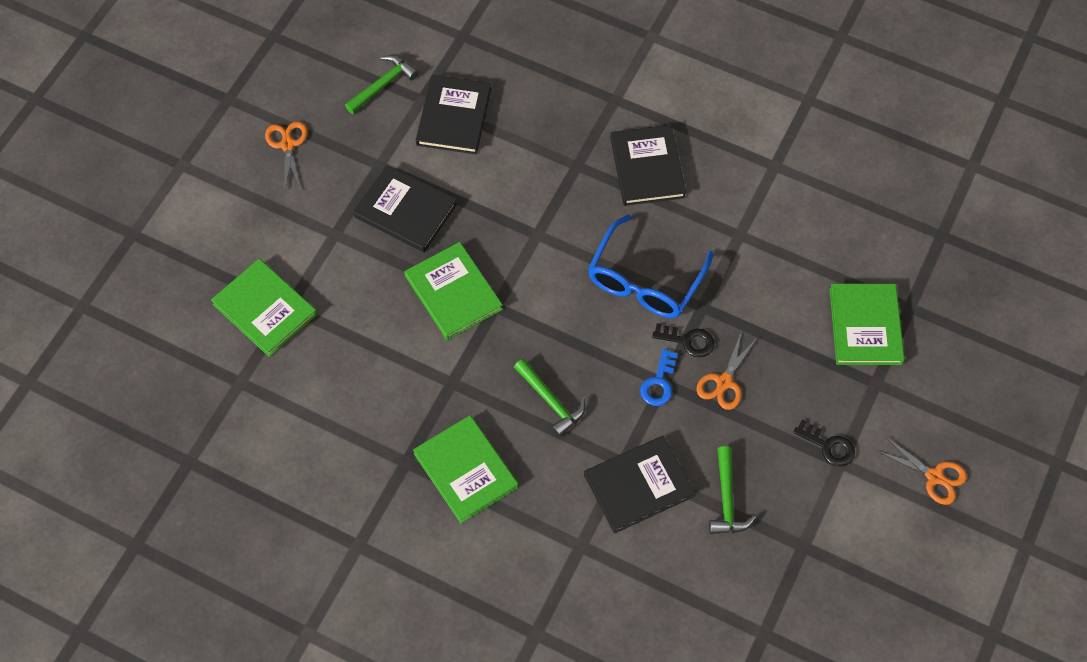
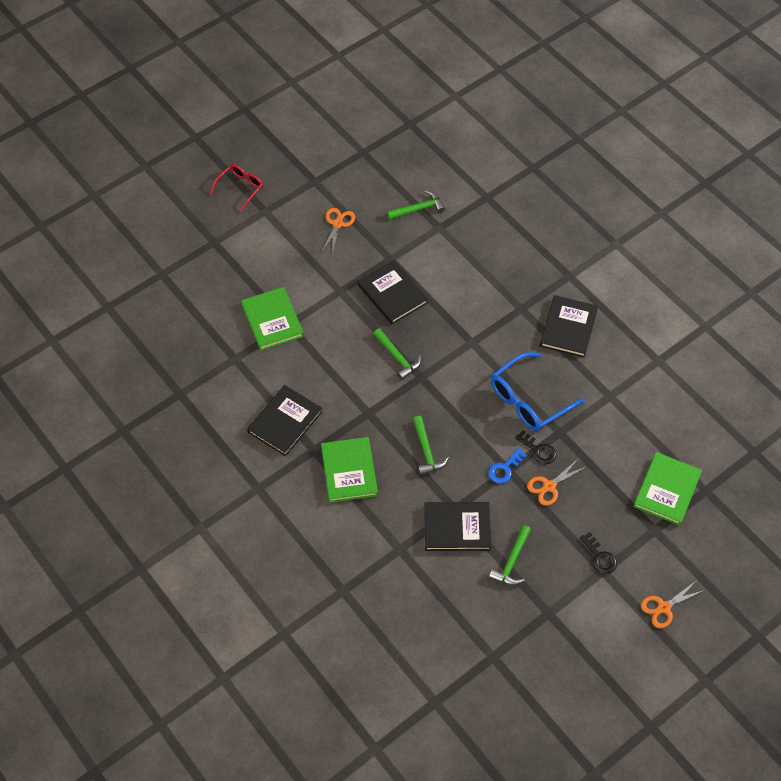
camera: 25 degrees right, 5 degrees down
(132, 146) = (240, 188): none -> red glasses
(453, 293) = (397, 357): green book -> green hammer
(454, 117) = (454, 246): black book -> black book (285, 422)
(934, 476) = (664, 607): orange scissors -> orange scissors turned 90 degrees clockwise

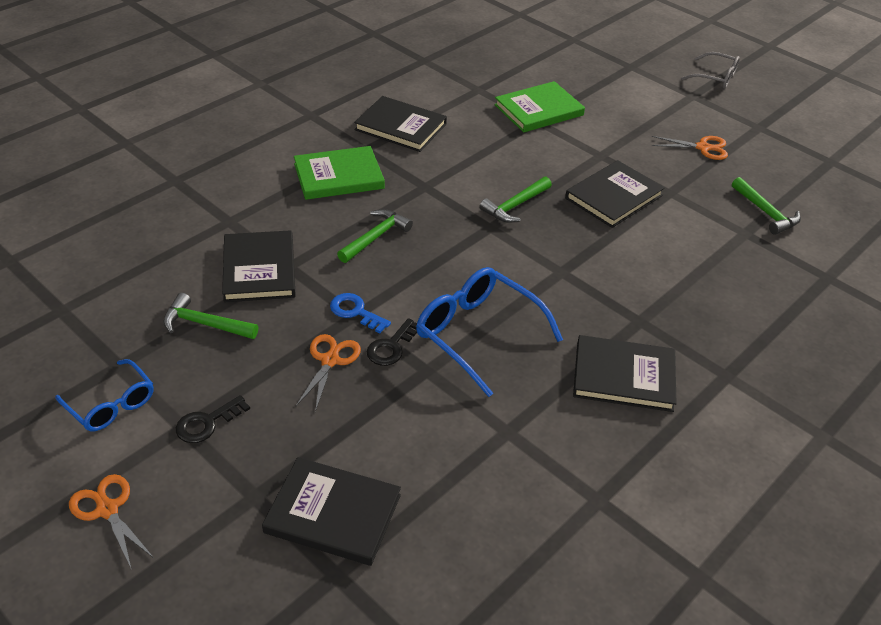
camera: 80 degrees right, 15 degrees down
(240, 188) = (715, 77): red glasses -> grey glasses
(426, 451) = (375, 237): green hammer -> green hammer turned 150 degrees clockwise
(549, 486) = (330, 360): orange scissors -> orange scissors turned 60 degrees clockwise
(583, 614) = (111, 404): none -> blue glasses
(667, 490) = (333, 514): green book -> black book

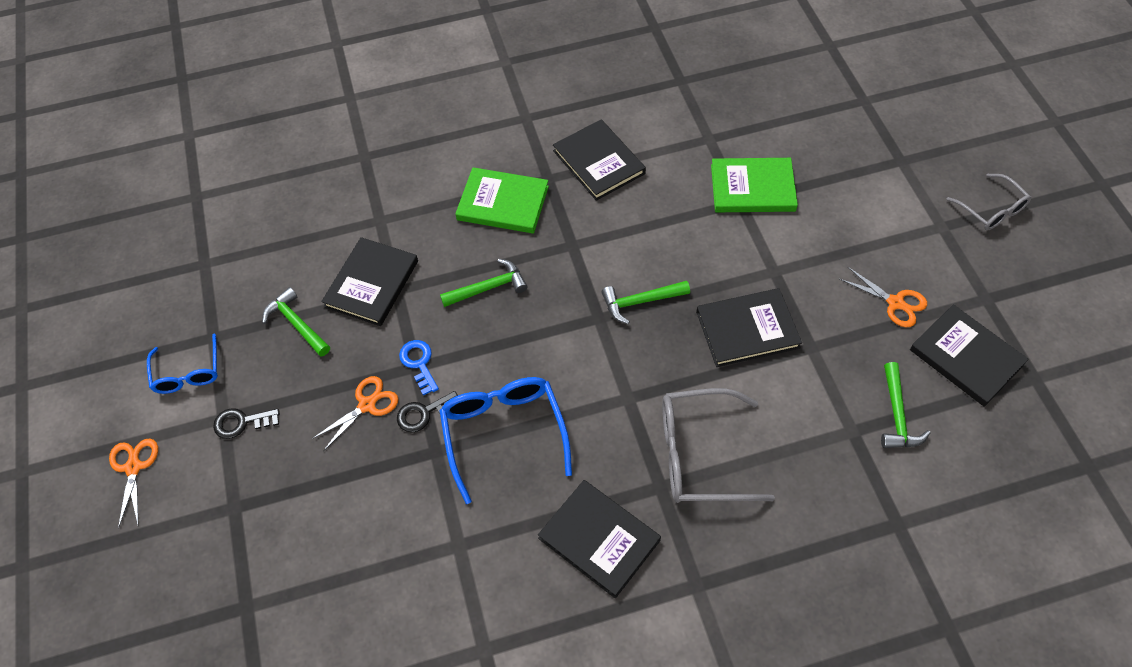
camera: 35 degrees right, 15 degrees up
(333, 514) = (277, 552): black book -> black book (966, 357)
(651, 288) = (700, 455): none -> grey glasses

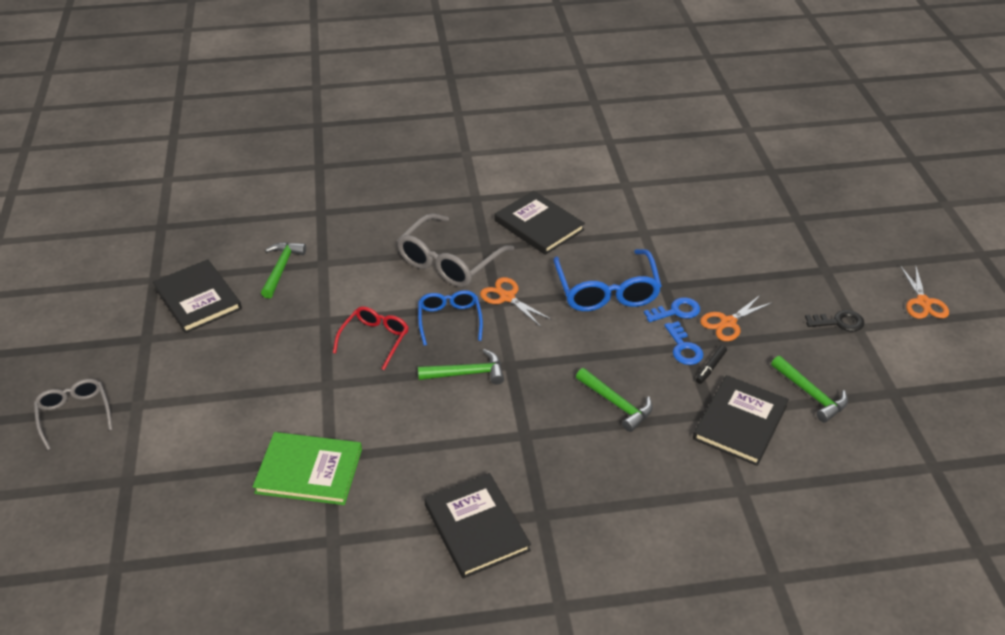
camera: 175 degrees left, 15 degrees down
(188, 373) = (906, 365): blue glasses -> blue glasses (449, 320)
(393, 342) = (710, 367): none -> black marker
(423, 413) = (676, 311): black key -> blue key
(488, 287) = (616, 404): green hammer -> green hammer turned 120 degrees counterclockwise
(503, 203) = (597, 491): green book -> none
(700, 455) = (449, 262): grey glasses -> grey glasses turned 120 degrees clockwise
(747, 329) = (375, 339): black book -> red glasses
(895, 303) = (229, 344): orange scissors -> orange scissors (507, 297)

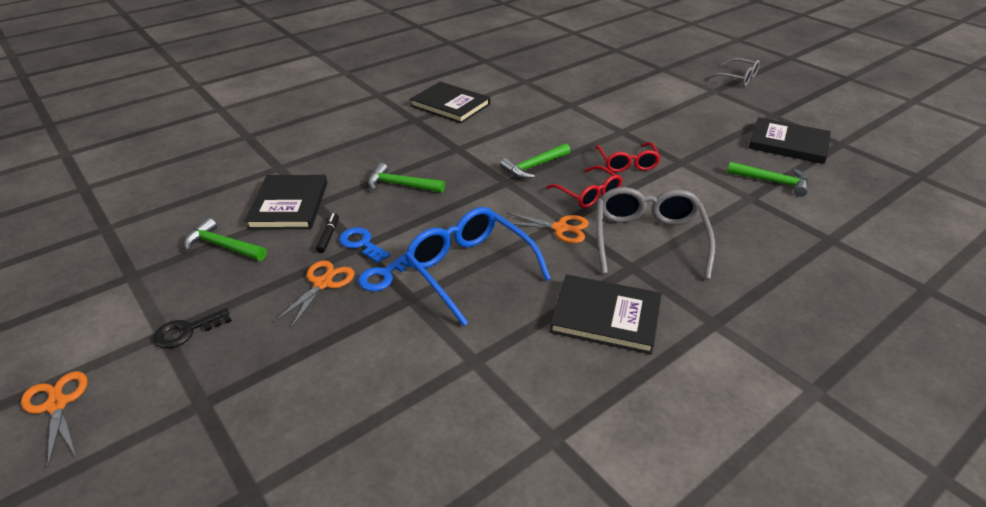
camera: 150 degrees right, 5 degrees down
(281, 268) = (772, 182): green hammer -> green hammer turned 45 degrees counterclockwise
(309, 471) = (573, 97): green book -> none
(449, 320) = (588, 194): blue glasses -> red glasses

